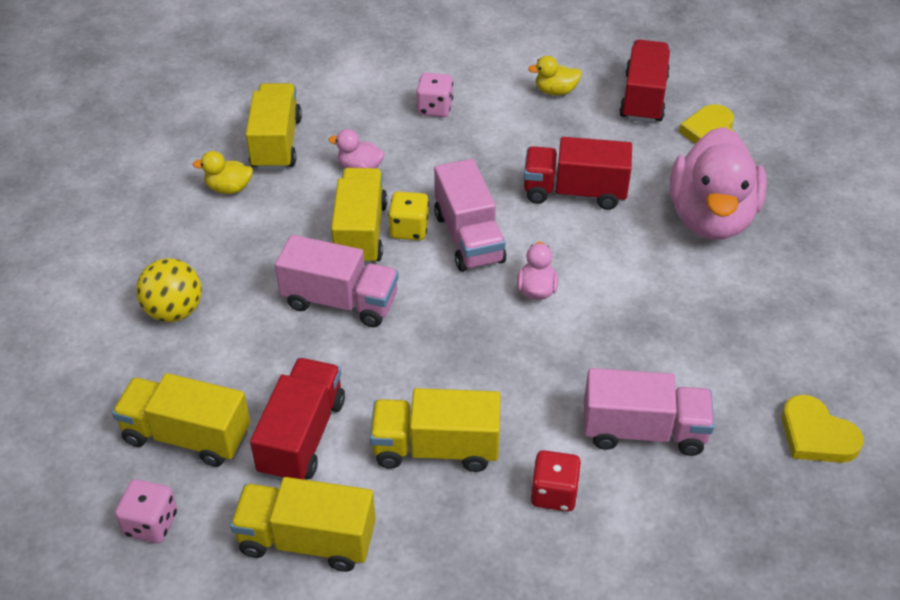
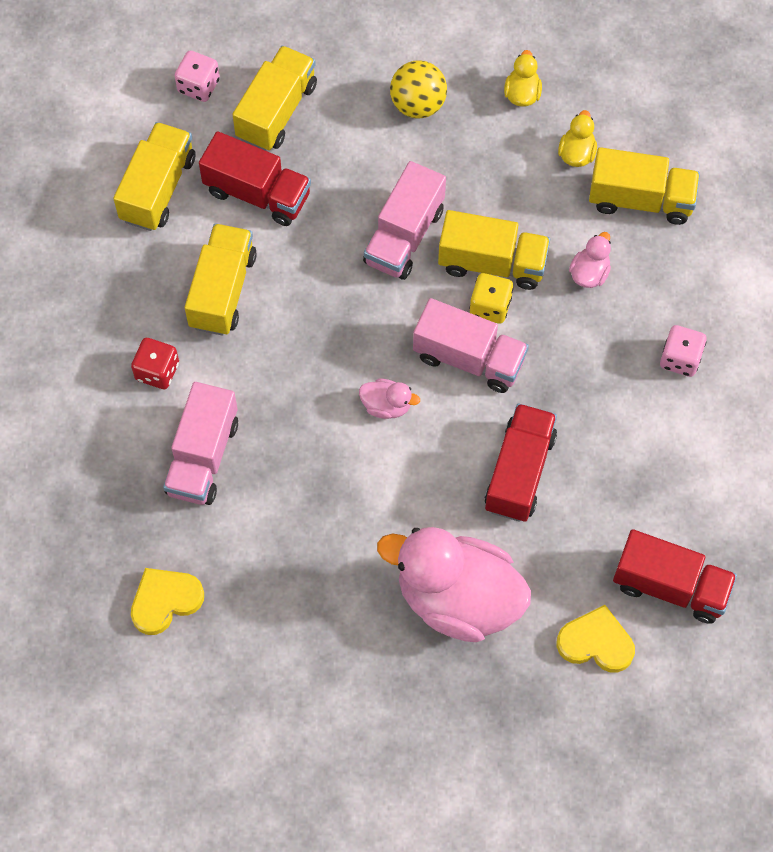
camera: 100 degrees right, 20 degrees up
(468, 238) = (469, 358): pink truck -> pink truck turned 150 degrees counterclockwise
(555, 91) = (695, 492): yellow duck -> yellow duck (522, 94)

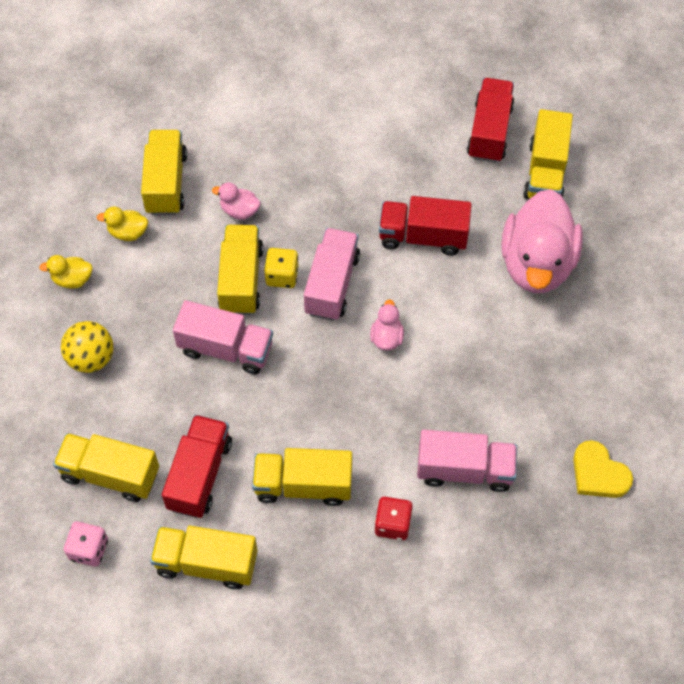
camera: 100 degrees left, 5 degrees down
(596, 642) = (545, 172): yellow heart -> yellow truck
(680, 359) = (304, 143): pink dice -> none

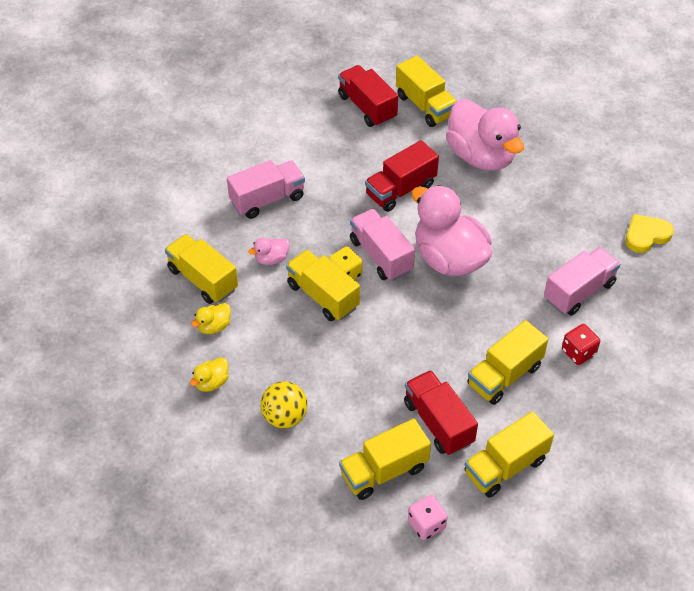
camera: 45 degrees left, 10 degrees down
(226, 349) = (363, 341): pink truck -> pink truck (267, 199)
(386, 337) = (449, 258): pink duck -> pink duck, size x2.42
(598, 473) = (646, 235): yellow heart -> yellow heart turned 150 degrees clockwise

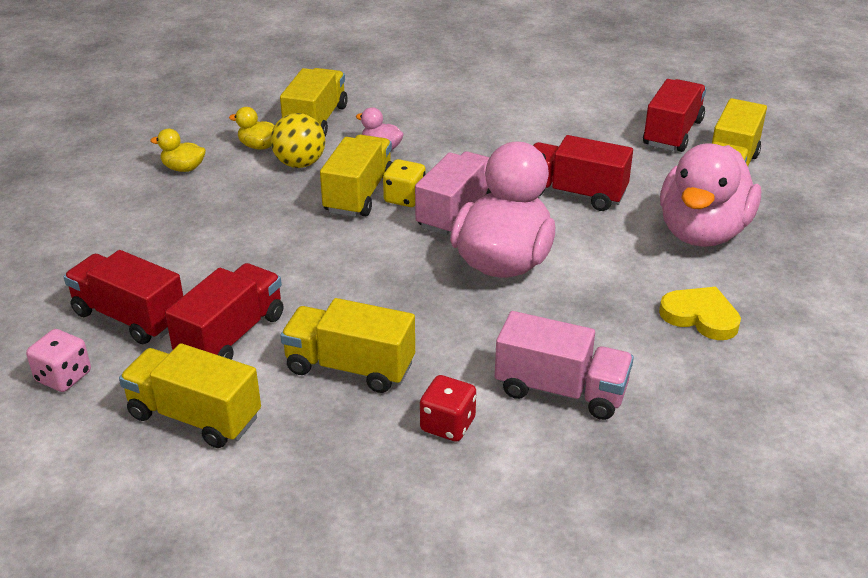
camera: 60 degrees right, 15 degrees down
(267, 199) = (462, 120): pink truck -> none
(285, 417) = (167, 225): yellow ball -> yellow ball (300, 164)
(384, 471) = (129, 317): yellow truck -> red truck
(646, 235) = (743, 427): yellow heart -> yellow heart (700, 316)

